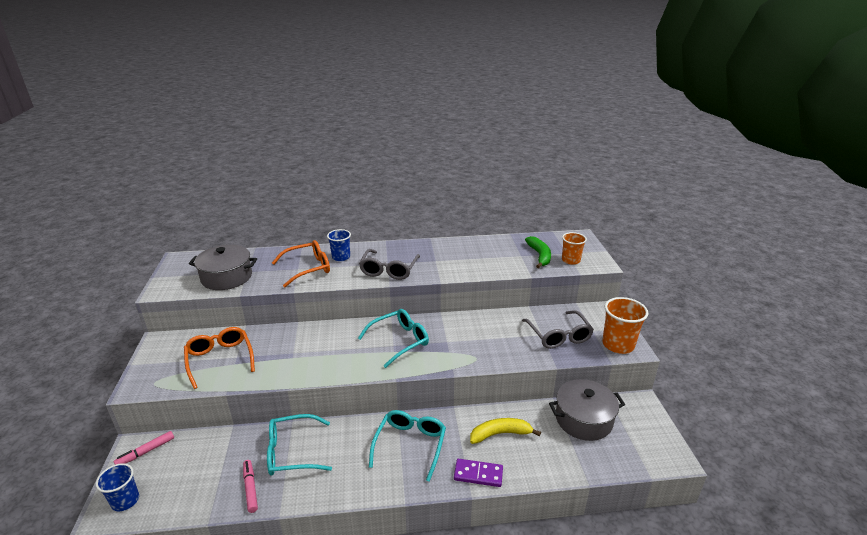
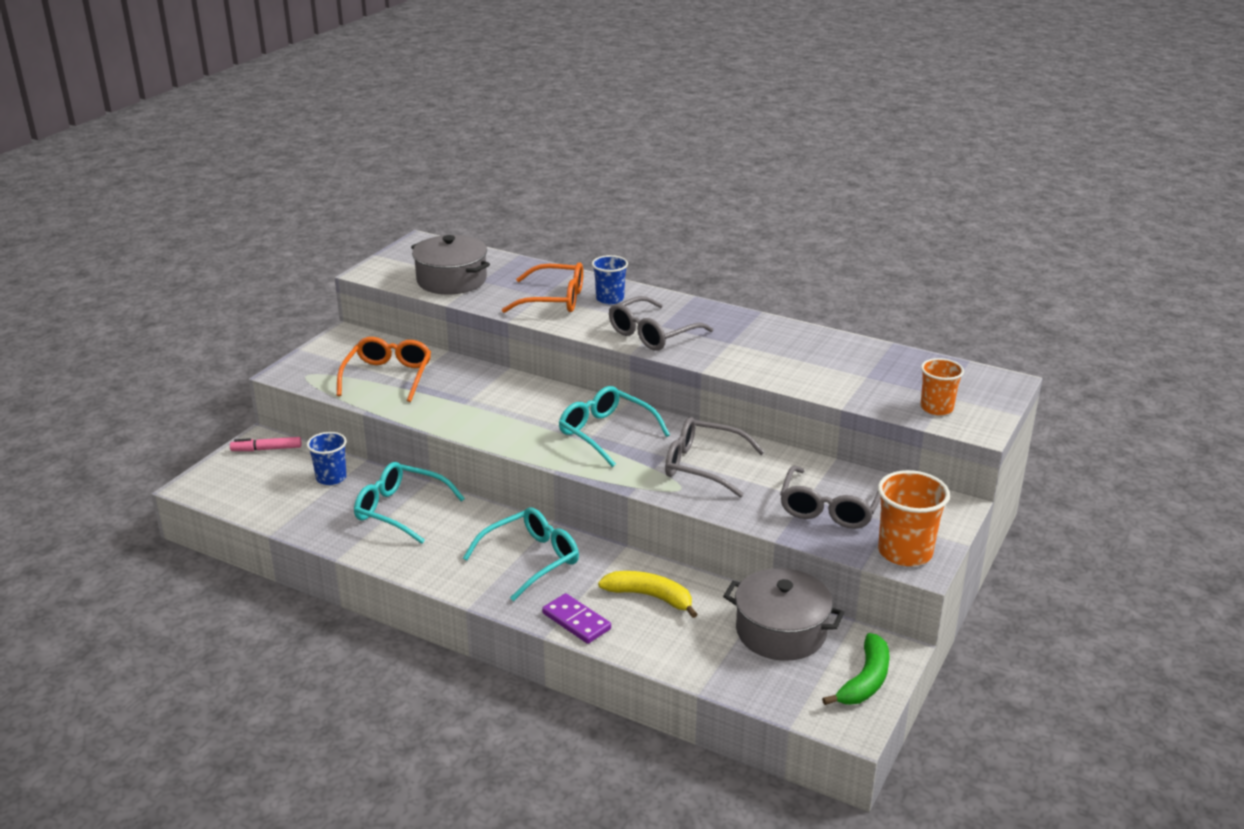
camera: 35 degrees right, 0 degrees up
(125, 500) = (217, 483): blue cup -> blue cup (331, 478)
(250, 488) = (332, 524): pink marker -> none
(399, 341) = (606, 433): turquoise glasses -> turquoise glasses turned 135 degrees counterclockwise
(472, 339) = (703, 466): none -> grey glasses
(539, 256) = (895, 386): green banana -> green banana (865, 680)

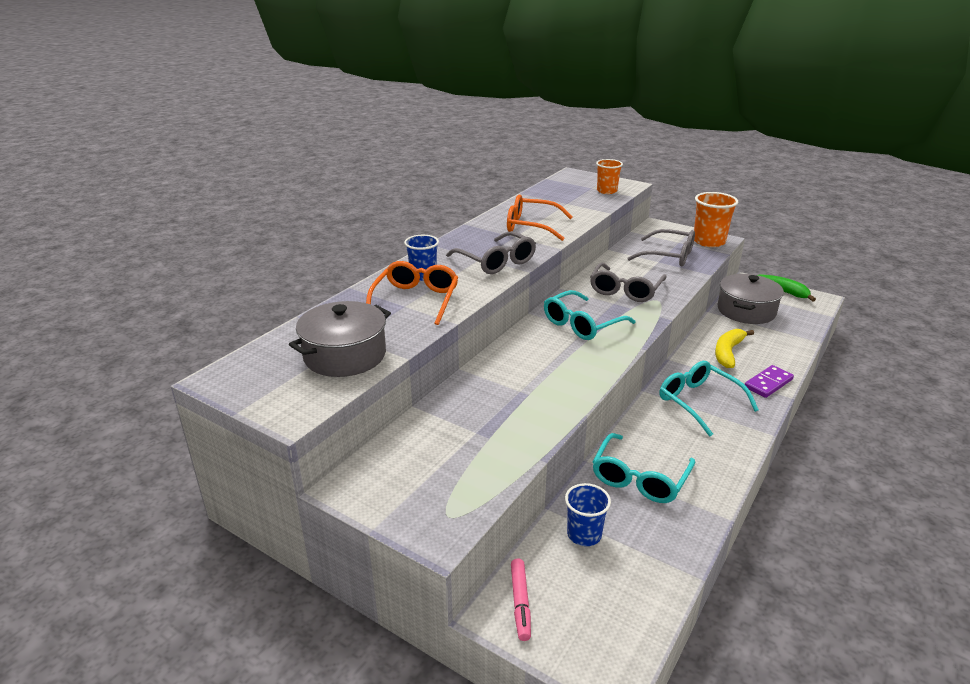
camera: 85 degrees left, 0 degrees up
(388, 376) = (465, 446): orange glasses -> orange glasses (531, 226)

